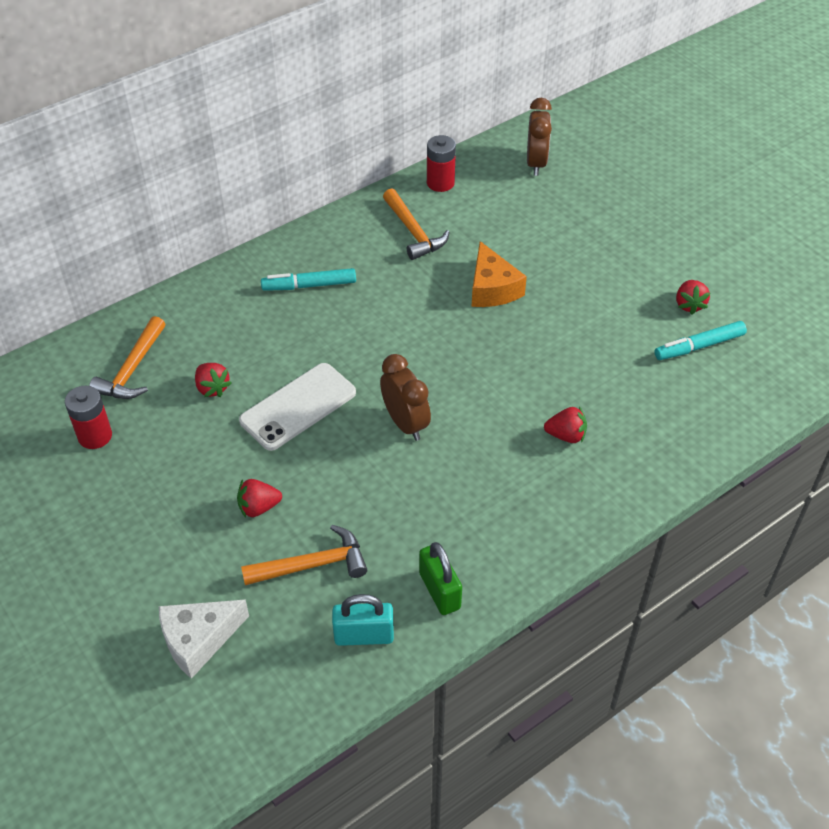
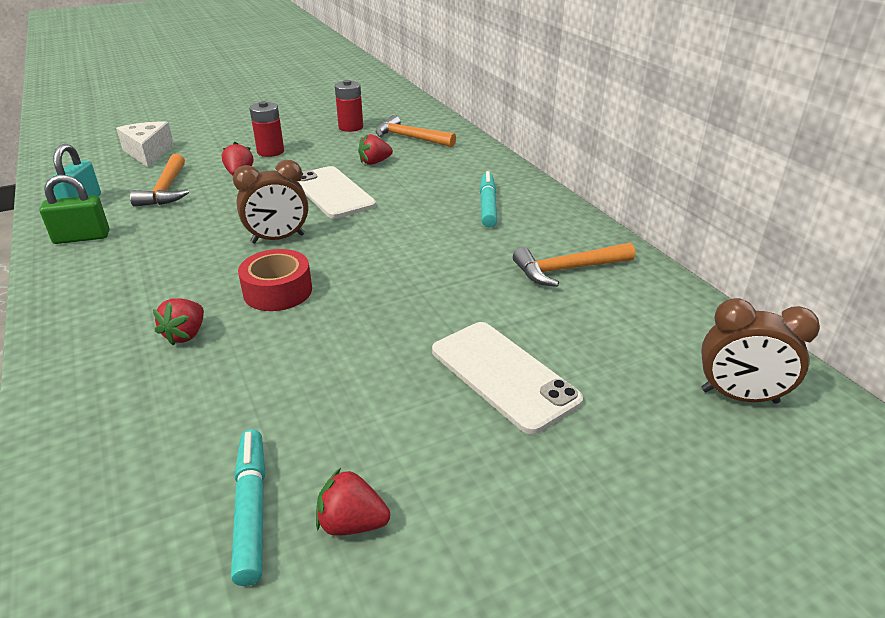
camera: 100 degrees right, 15 degrees down
(440, 183) = (669, 299): red battery -> red battery (270, 152)
(491, 397) = (278, 291): none -> red tape
(492, 288) = (453, 314): orange cheese -> none
(551, 258) = (503, 375): none -> white phone

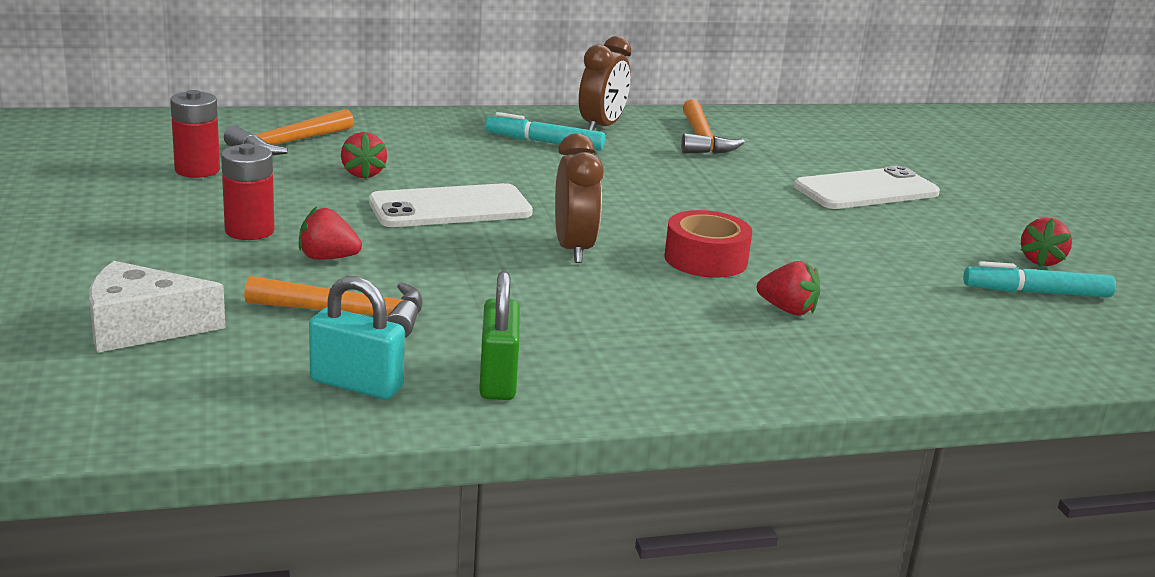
camera: 80 degrees left, 10 degrees down
(739, 396) = (893, 132): brown clock -> brown clock (601, 127)

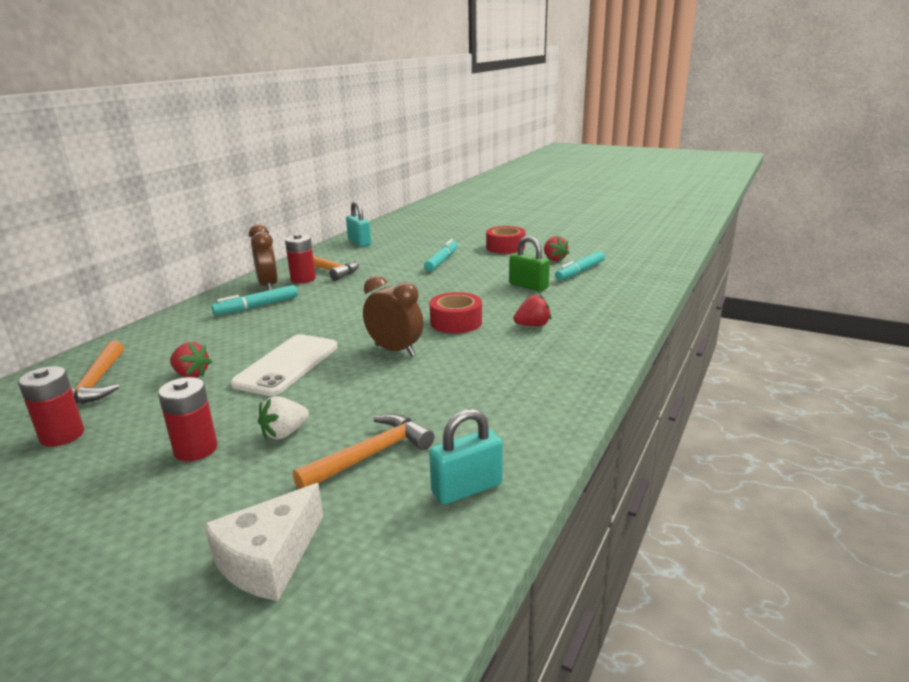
camera: 45 degrees left, 0 degrees up
(327, 258) = (284, 433): red strawberry -> white strawberry
(498, 379) = (514, 434): green padlock -> green padlock (528, 286)
(652, 136) = (303, 279): none -> red battery
(815, 124) = (359, 243): none -> turquoise padlock
(866, 190) = (441, 261): white phone -> turquoise marker
(1007, 214) = (505, 247): none -> red tape

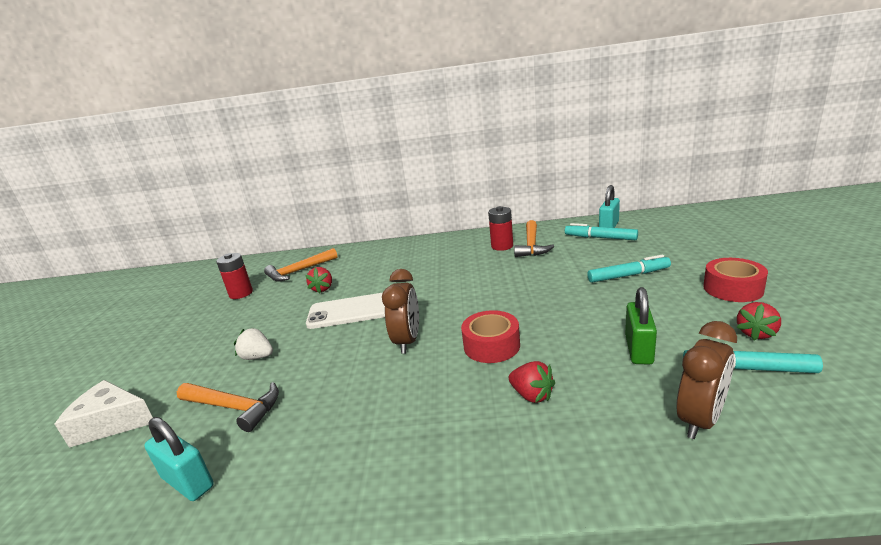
camera: 65 degrees right, 0 degrees up
(196, 449) = (232, 337): red battery -> none
(257, 306) = (436, 257): turquoise marker -> turquoise marker (600, 238)
(268, 286) = (475, 242): brown clock -> brown clock (700, 419)

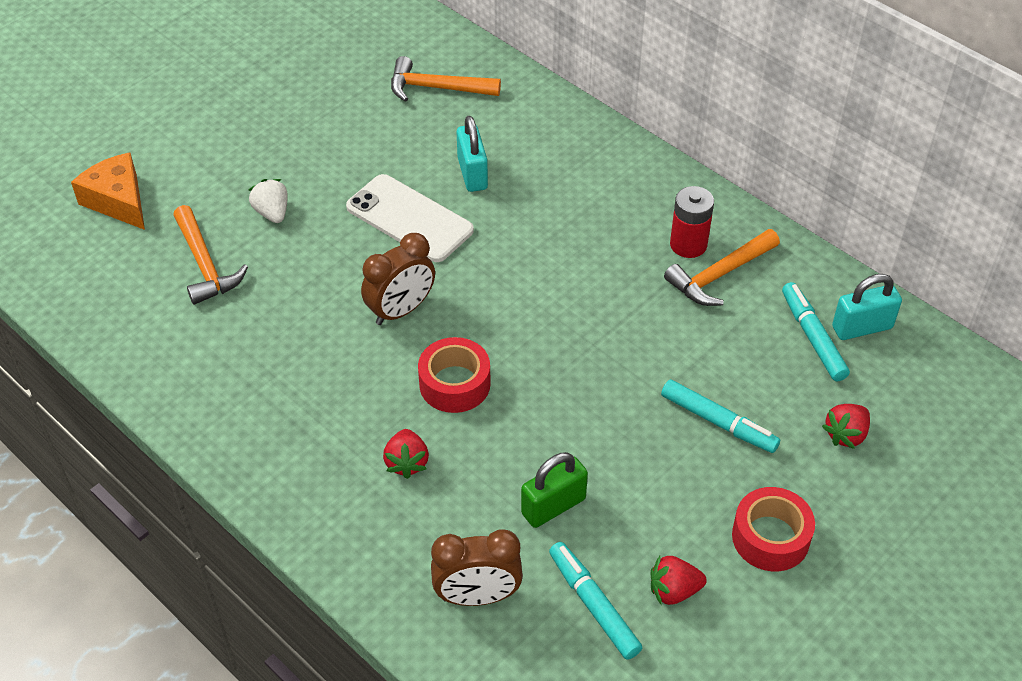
camera: 40 degrees right, 25 degrees up
(111, 423) = (118, 201): white cheese -> orange cheese
(188, 482) = (123, 316): turquoise padlock -> turquoise padlock (472, 173)
(241, 293) = (346, 83): red battery -> none
(322, 289) = (423, 149): red strawberry -> red strawberry (846, 434)

